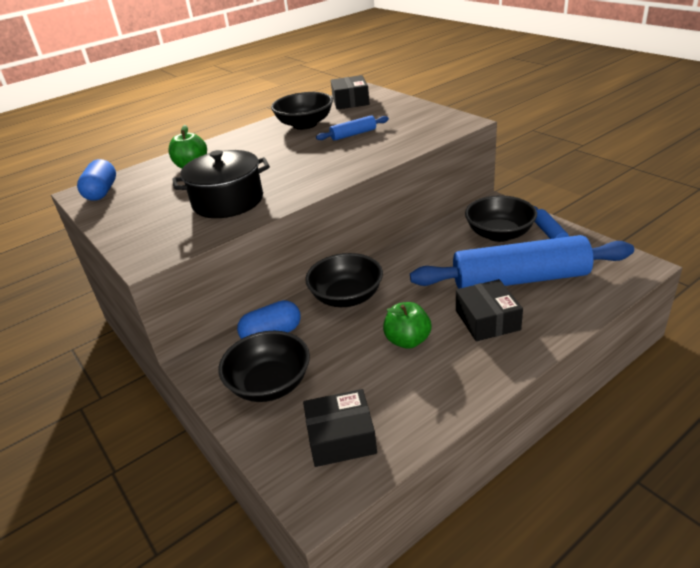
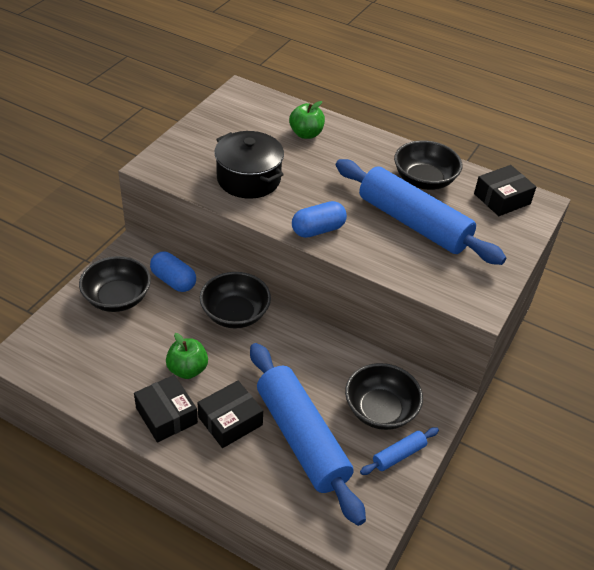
camera: 60 degrees right, 10 degrees up
(102, 192) = (244, 100): blue capsule -> blue capsule (318, 230)
(341, 438) = (73, 354): black box -> black box (166, 415)
(353, 134) = (413, 223): blue rolling pin -> blue rolling pin, size x2.35

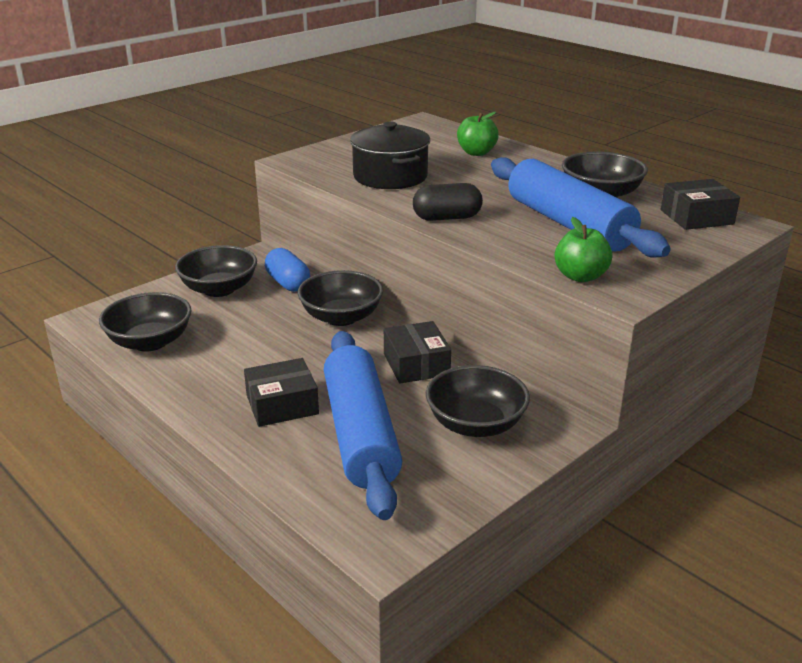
camera: 20 degrees right, 15 degrees down
(89, 373) = (150, 342): none -> black bowl
(166, 415) = (211, 388): black box -> black box (416, 364)
(187, 369) = (259, 354): green apple -> green apple (580, 276)
(318, 230) = (447, 218): blue capsule -> black capsule
(398, 455) = (479, 470): blue rolling pin -> none

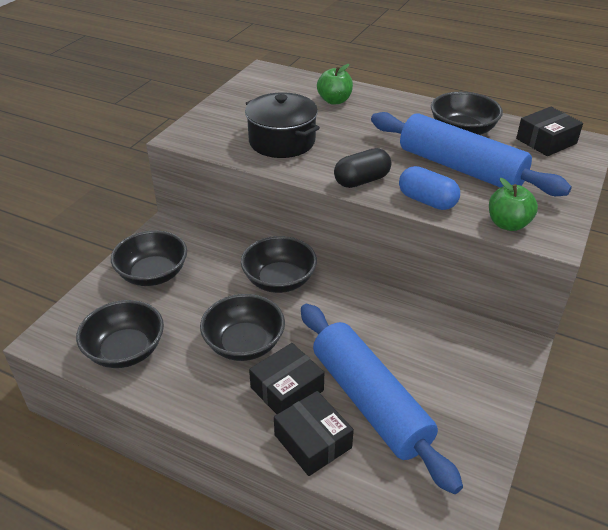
camera: 20 degrees left, 10 degrees up
(288, 283) = (211, 253): blue capsule -> blue capsule (427, 201)
(416, 364) = (370, 315): black box -> black box (312, 441)
(475, 424) = (452, 365): black bowl -> black bowl (244, 344)

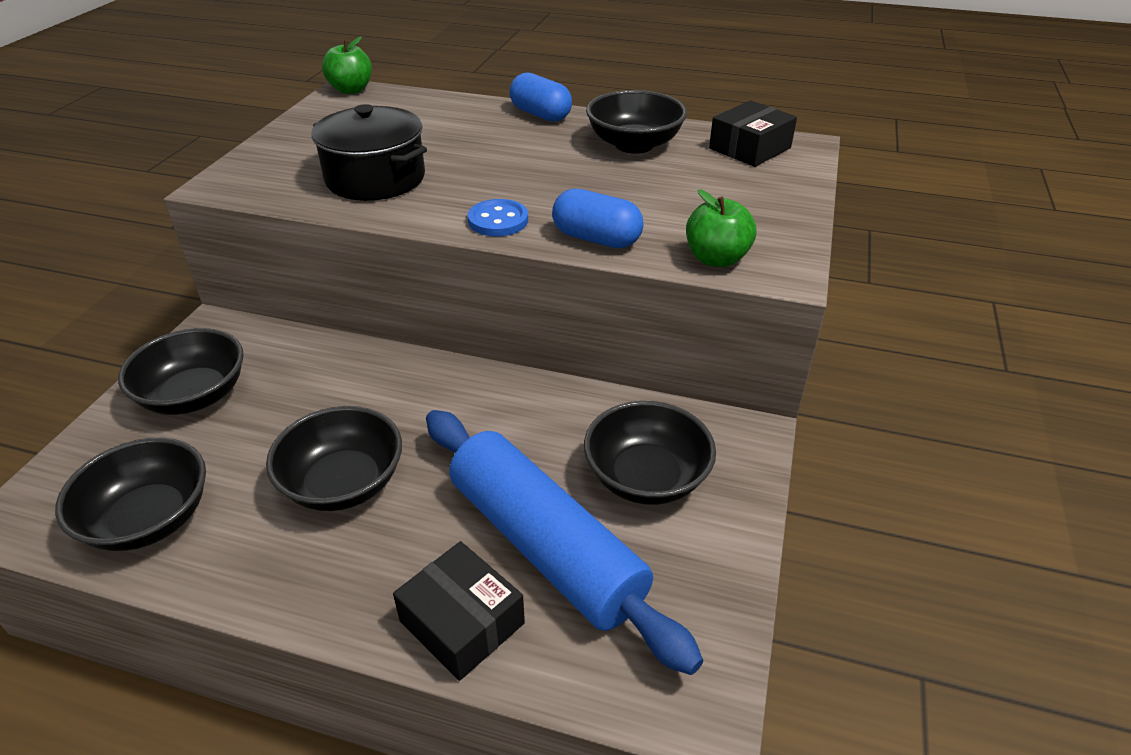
camera: 10 degrees left, 0 degrees up
(279, 280) = (393, 382): black bowl -> black bowl (646, 478)
(287, 389) = (415, 544): black box -> none
(334, 101) = (450, 120): green apple -> green apple (351, 90)
(361, 181) = (498, 220): black capsule -> blue button
(398, 101) = (540, 115): none -> blue capsule
(460, 168) = (638, 192): blue rolling pin -> none

